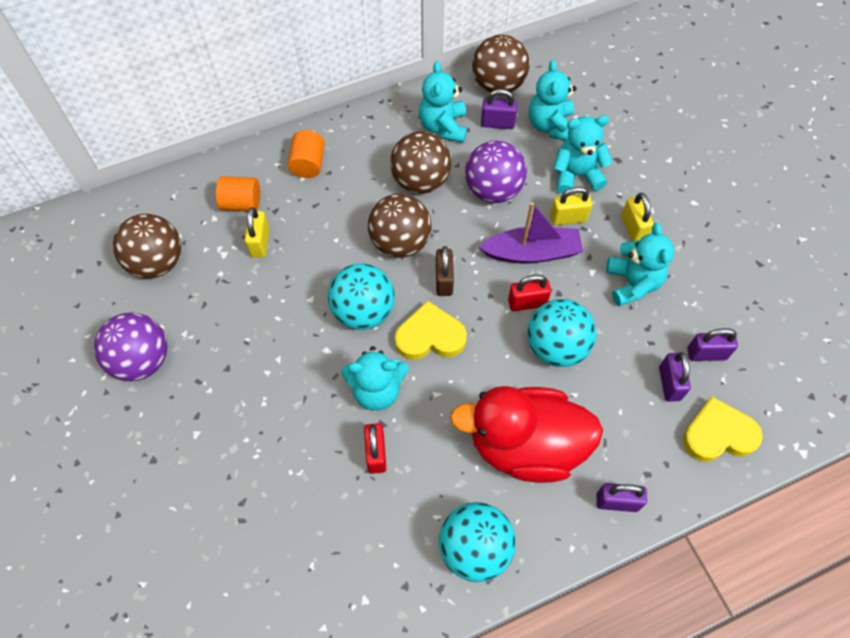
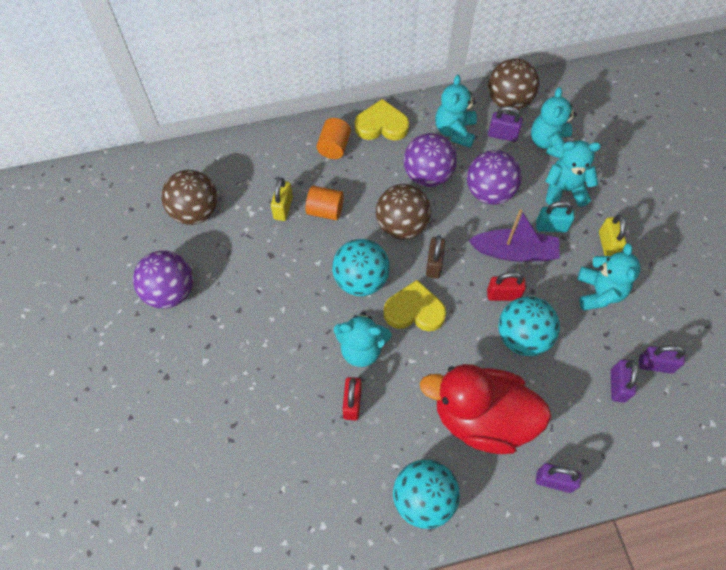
camera: 10 degrees right, 0 degrees up
(241, 203) = (273, 172): orange cylinder -> orange cylinder (325, 210)
(420, 181) = (427, 175): brown ball -> purple ball
(568, 218) = (551, 226): yellow padlock -> turquoise padlock
(718, 434) = (654, 437): yellow heart -> yellow heart (381, 125)

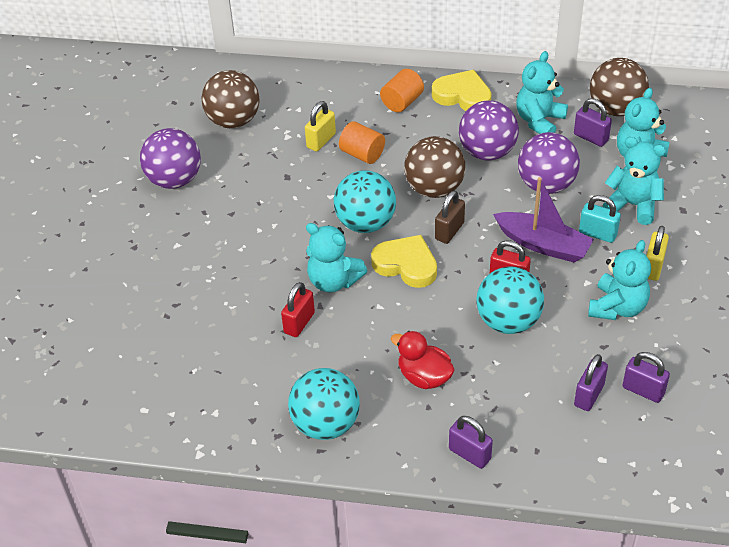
camera: 25 degrees right, 15 degrees down
(481, 418) = (424, 376): red duck -> red duck, size x0.51

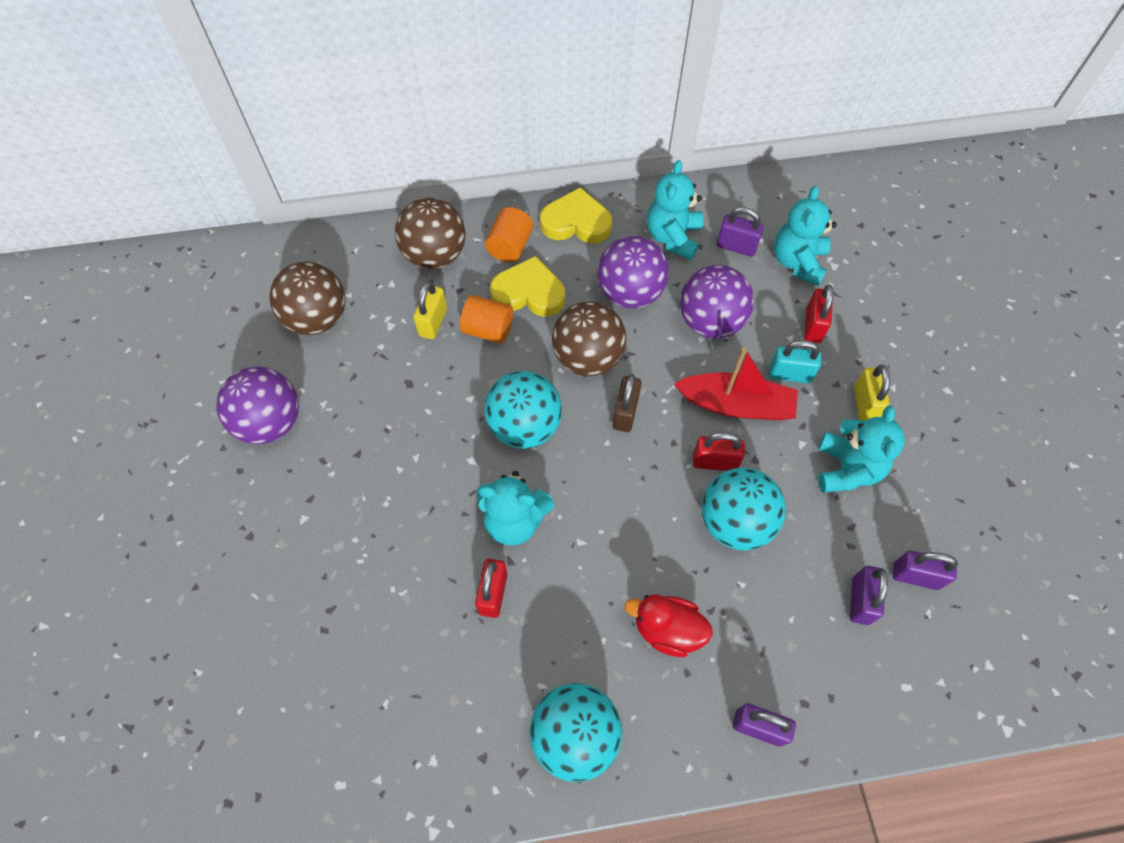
camera: 20 degrees left, 15 degrees up
(406, 264) = (592, 473): yellow heart -> yellow heart (529, 292)
(543, 244) = (736, 404): purple boat -> red boat
(615, 109) = (749, 202): brown ball -> brown ball (435, 255)
(633, 205) = (813, 326): turquoise teddy bear -> red padlock

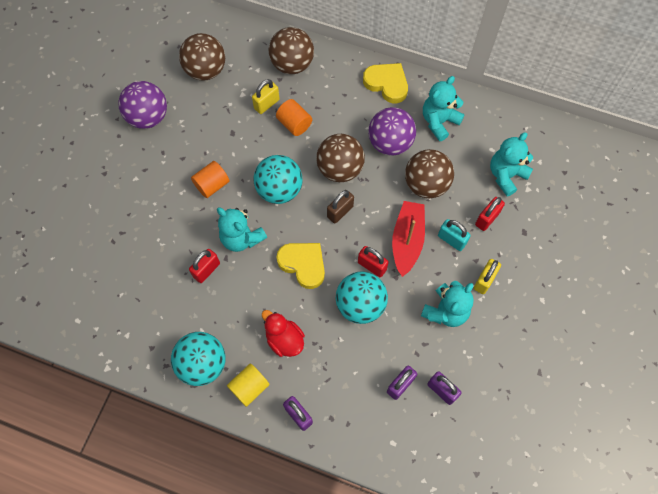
camera: 30 degrees right, 5 degrees up
(510, 246) = (338, 80): orange cylinder -> orange cylinder (212, 185)
(529, 292) = (331, 113): yellow heart -> yellow heart (303, 264)
(664, 729) = (249, 387): none -> yellow cylinder
(710, 321) = (426, 184): purple ball -> brown ball
(736, 246) = (474, 147): purple padlock -> none
(736, 404) = (407, 240): red boat -> red boat turned 120 degrees counterclockwise

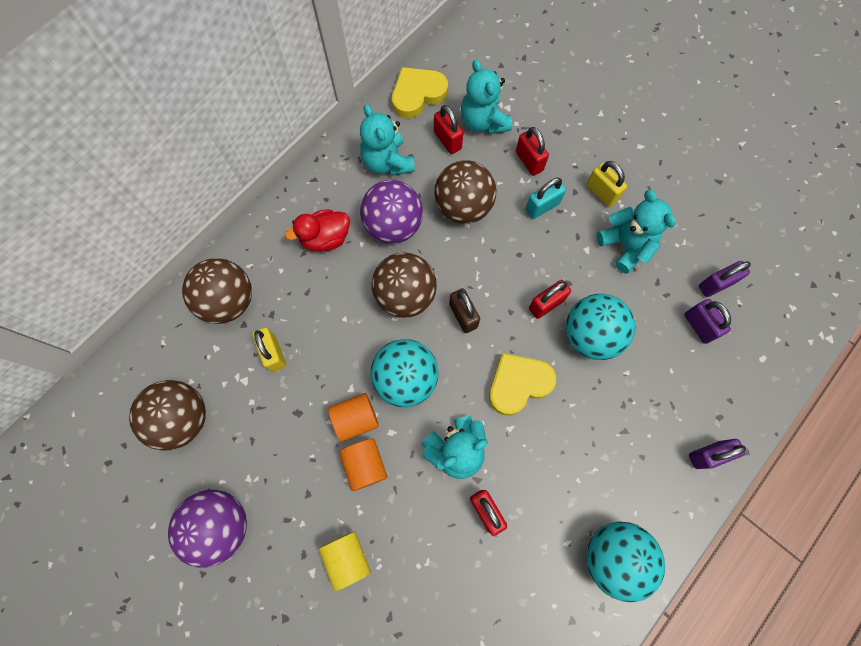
camera: 70 degrees left, 5 degrees up
(249, 387) = (659, 504): yellow cylinder -> yellow cylinder (347, 557)
(284, 339) = (609, 440): red duck -> red duck (325, 238)
(294, 124) = (319, 328): orange cylinder -> orange cylinder (355, 419)
(387, 84) = (310, 199): yellow heart -> yellow heart (417, 94)
(407, 240) = (527, 254): red boat -> none
(477, 156) = (447, 140): none -> red padlock

